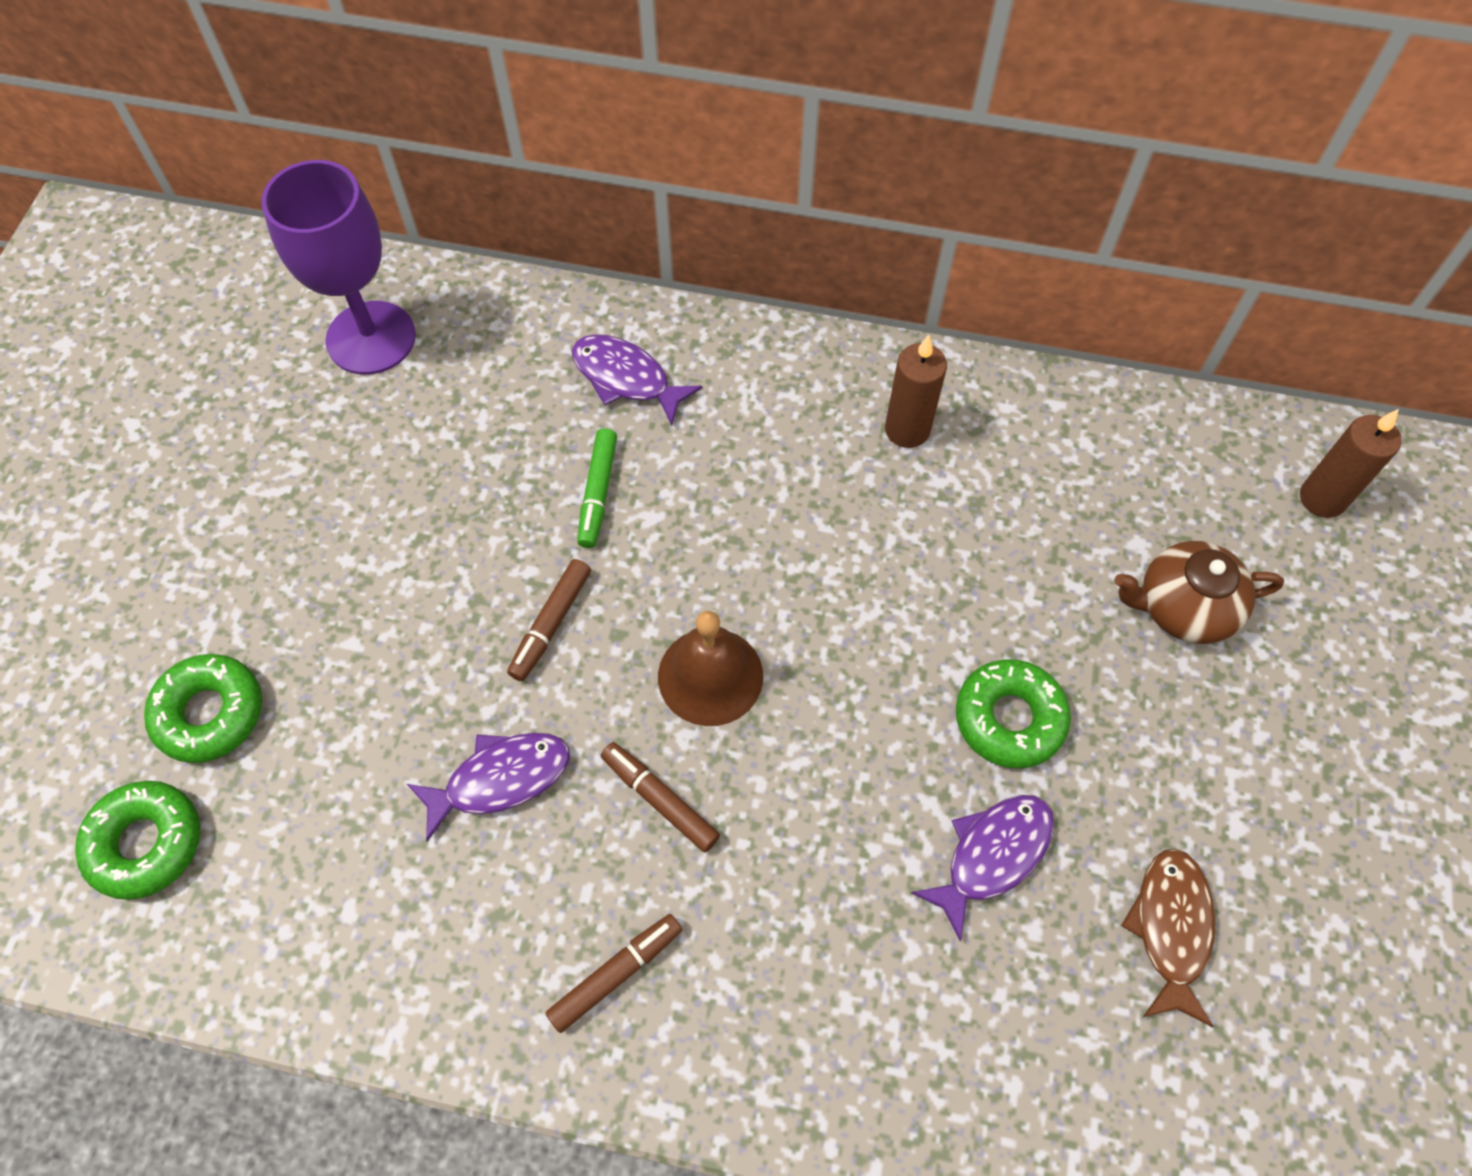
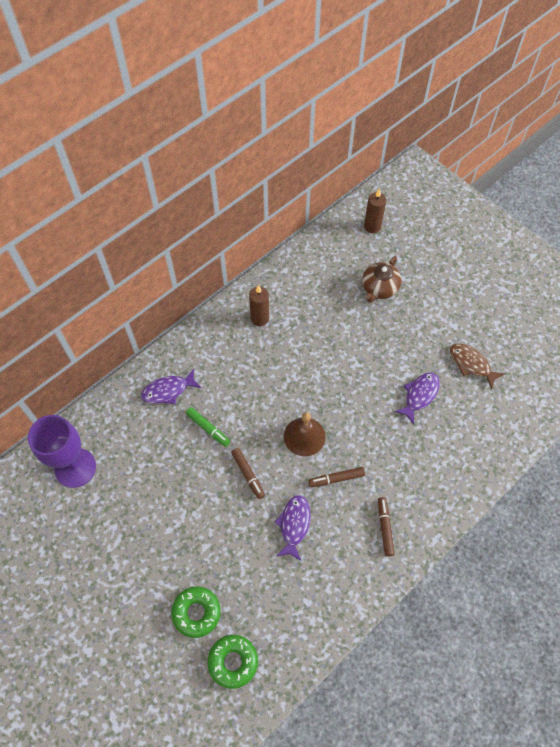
camera: 55 degrees left, 0 degrees up
(991, 855) = (419, 395): purple fish -> purple fish turned 45 degrees clockwise
(1009, 718) = (380, 360): green donut -> none

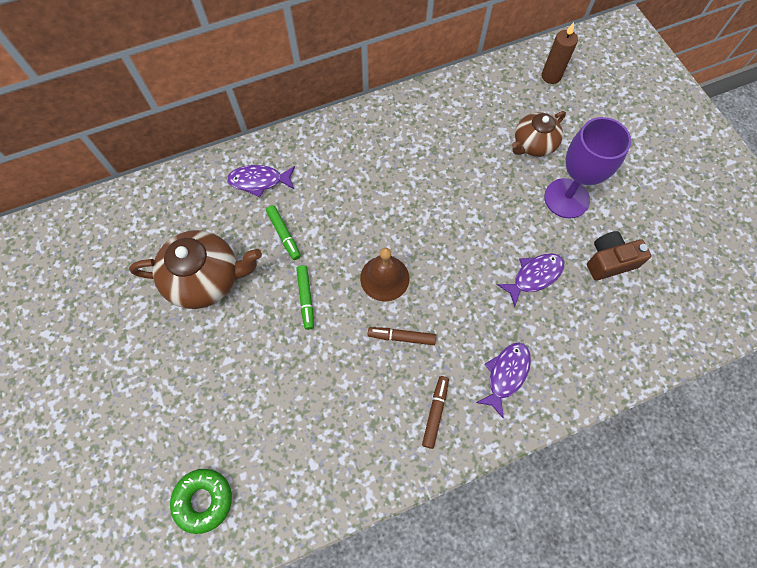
camera: 20 degrees right, 5 degrees up
(75, 467) = (131, 229): purple goblet -> purple goblet (566, 198)
(158, 487) = (206, 279): none -> brown teapot
(196, 612) = (188, 429): green donut -> none
(248, 474) = (306, 298): brown marker -> green marker
(260, 318) = (387, 136): brown candle -> none
(294, 525) = (333, 372): purple fish -> purple fish (506, 374)
(471, 364) = (609, 261): brown fish -> brown camera

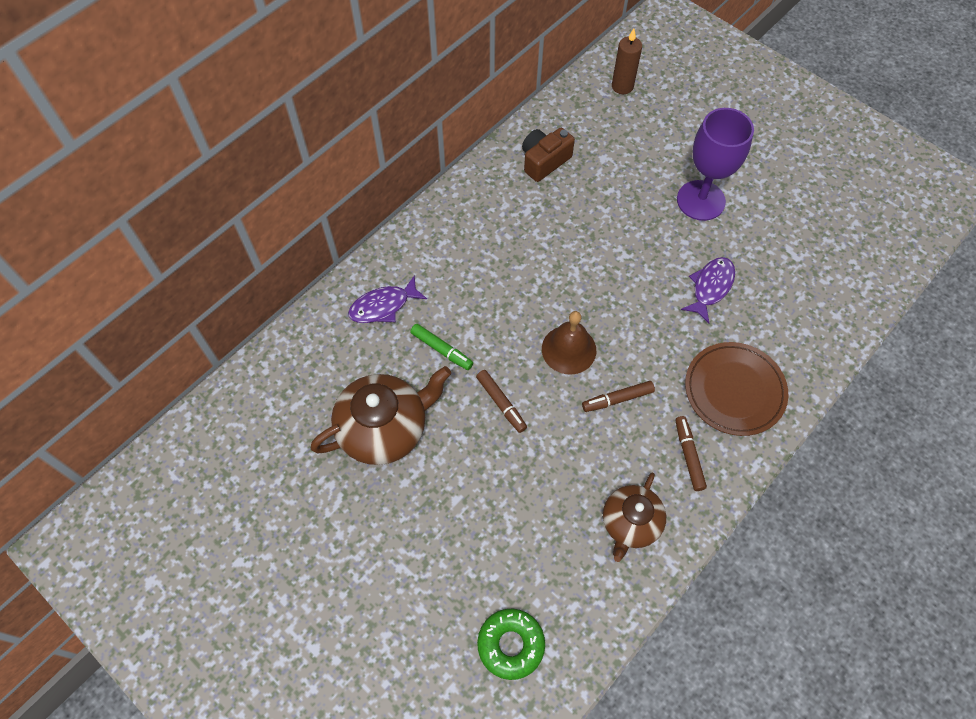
camera: 25 degrees left, 5 degrees down
(306, 298) = (501, 403): green marker -> brown marker
(506, 374) = (734, 390): purple fish -> brown plate
(533, 144) = (641, 160): brown teapot -> brown teapot (630, 523)
(609, 261) = (771, 244): brown camera -> brown camera (544, 161)

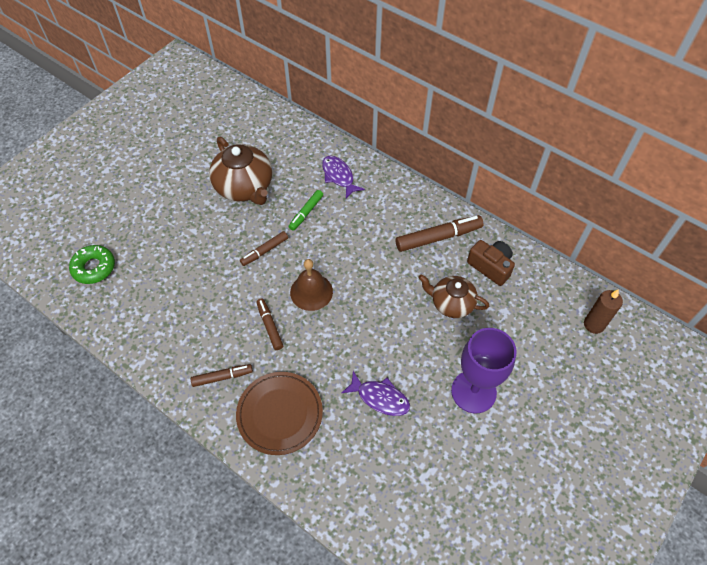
camera: 85 degrees right, 5 degrees down
(498, 206) = (438, 237): none -> brown marker
(630, 523) = (170, 336): brown teapot -> brown teapot (451, 303)

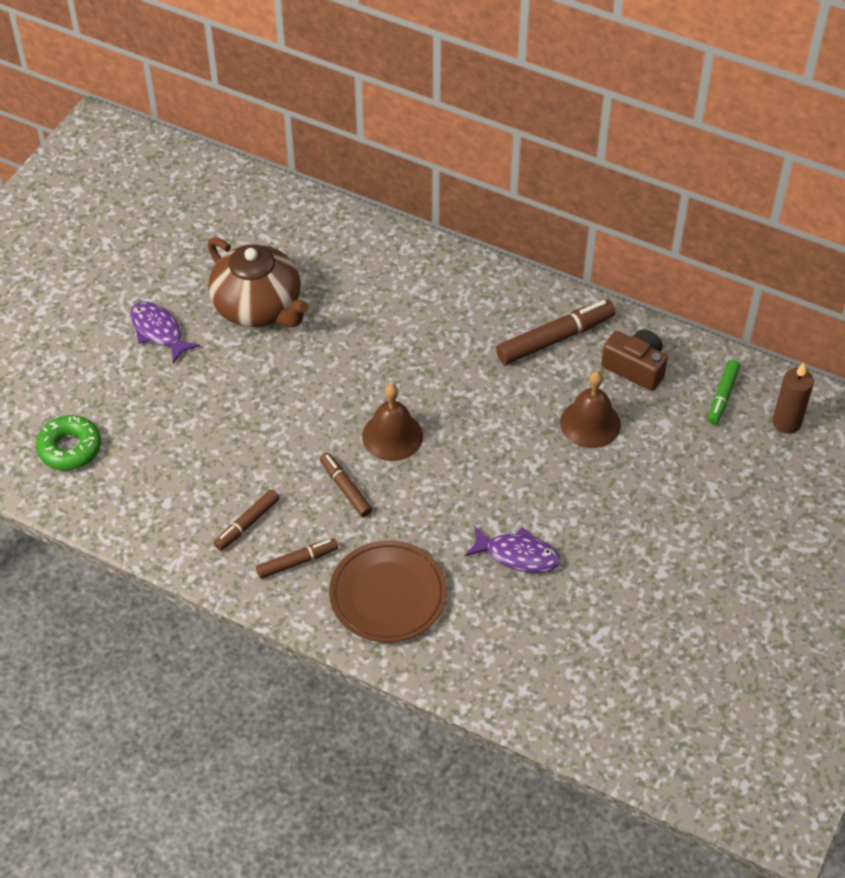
camera: 10 degrees left, 5 degrees down
(264, 251) = (312, 391): brown marker -> brown marker (247, 524)
(306, 213) = (358, 330): green marker -> green marker (722, 396)
(339, 176) = (393, 273): purple fish -> purple fish (158, 331)
(451, 303) = (590, 423): brown teapot -> brown bell
(473, 391) = (640, 529): purple goblet -> none

